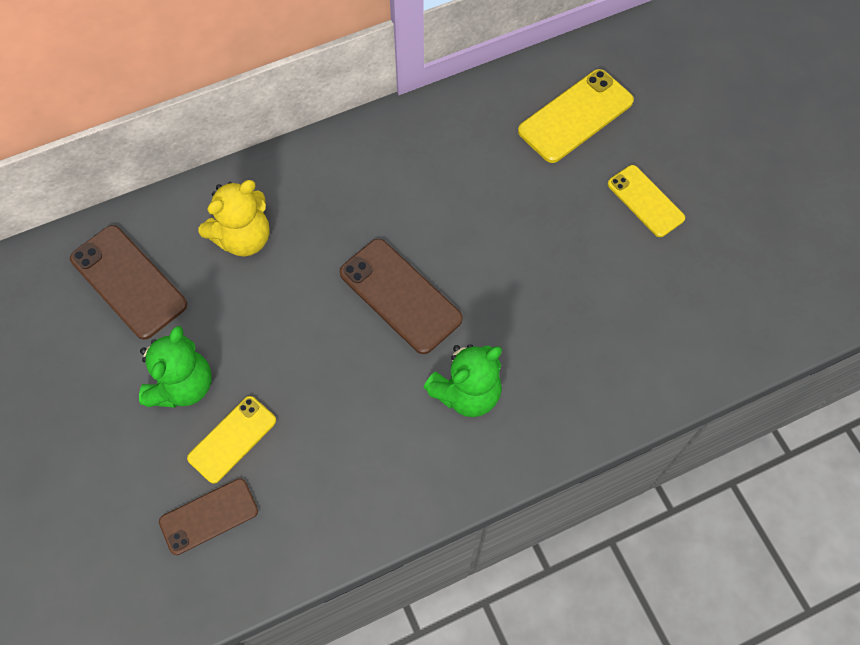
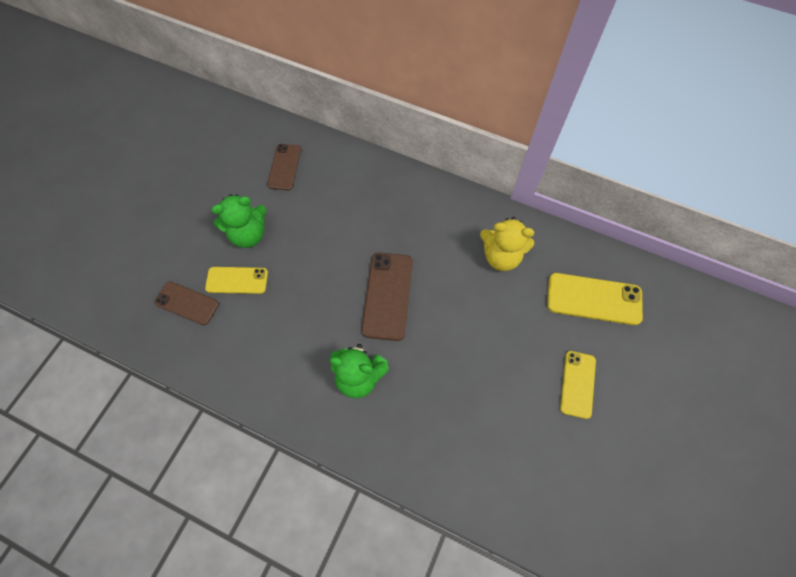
camera: 50 degrees right, 0 degrees up
(128, 282) = (284, 167): brown phone -> brown phone, size x0.66
(243, 238) = (353, 195): yellow teddy bear -> yellow teddy bear (501, 257)

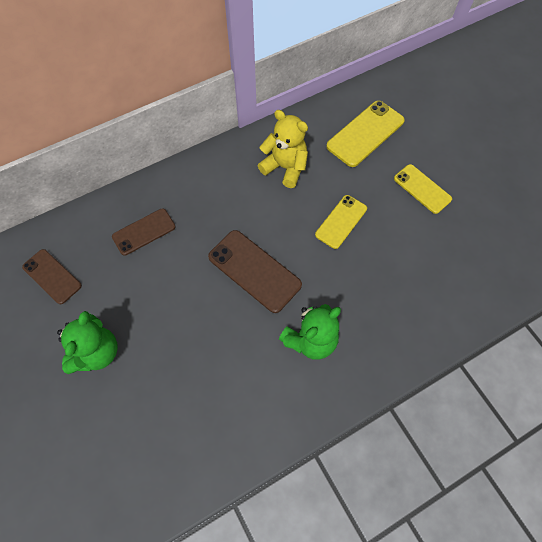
camera: 55 degrees left, 0 degrees up
(187, 303) = (122, 455): brown phone -> brown phone (144, 232)
(237, 280) = (137, 391): yellow phone -> yellow phone (341, 221)
(501, 257) = (285, 167): yellow teddy bear -> yellow teddy bear turned 105 degrees counterclockwise

